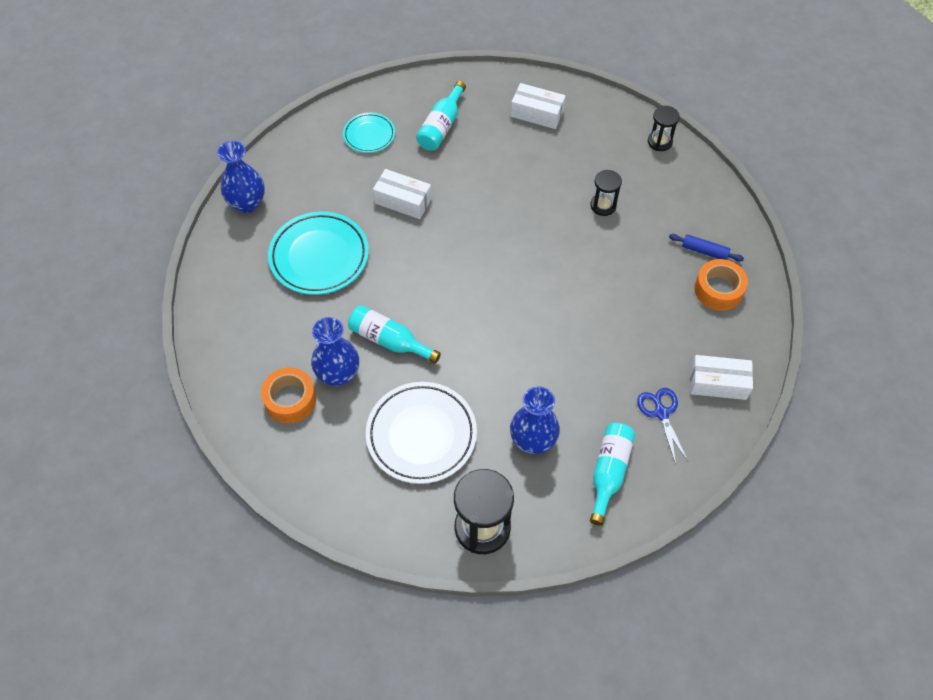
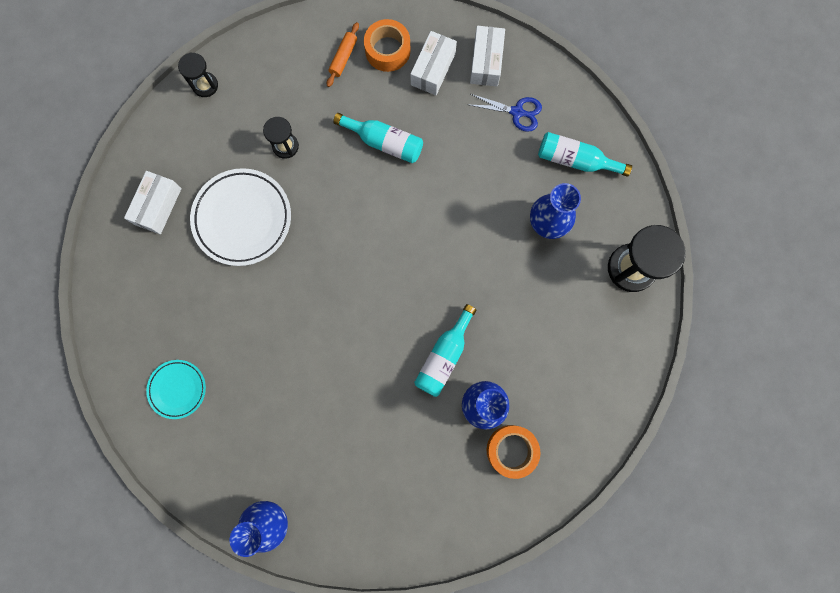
camera: 90 degrees left, 20 degrees up
(319, 256) = (342, 434): turquoise plate -> none
(403, 201) = (272, 348): white box -> white box (433, 69)
(421, 435) = (544, 323): white plate -> white plate (242, 219)
(441, 126) = (169, 309): turquoise bottle -> turquoise bottle (384, 142)
(661, 413) = (517, 112): blue scissors -> blue scissors turned 150 degrees counterclockwise
(704, 251) = (343, 58): blue rolling pin -> orange rolling pin

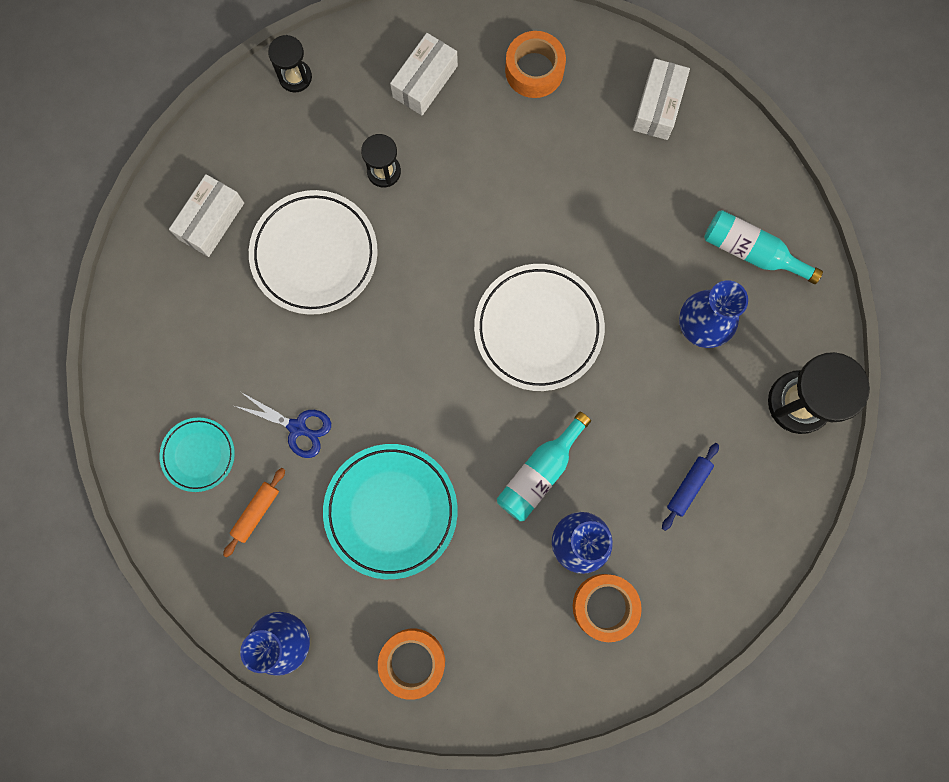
camera: 10 degrees right, 0 degrees up
(334, 406) = (391, 511): none -> turquoise plate
(343, 58) = (476, 70): orange rolling pin -> orange rolling pin (256, 512)
(371, 520) = (412, 661): none -> orange tape
(384, 142) = (510, 187): turquoise bottle -> none
(424, 246) = (538, 329): none -> white plate
(433, 69) = (588, 104): white box -> white box (425, 81)
(517, 112) = (686, 177): blue scissors -> blue scissors (297, 427)
(559, 347) = (688, 487): none -> blue rolling pin

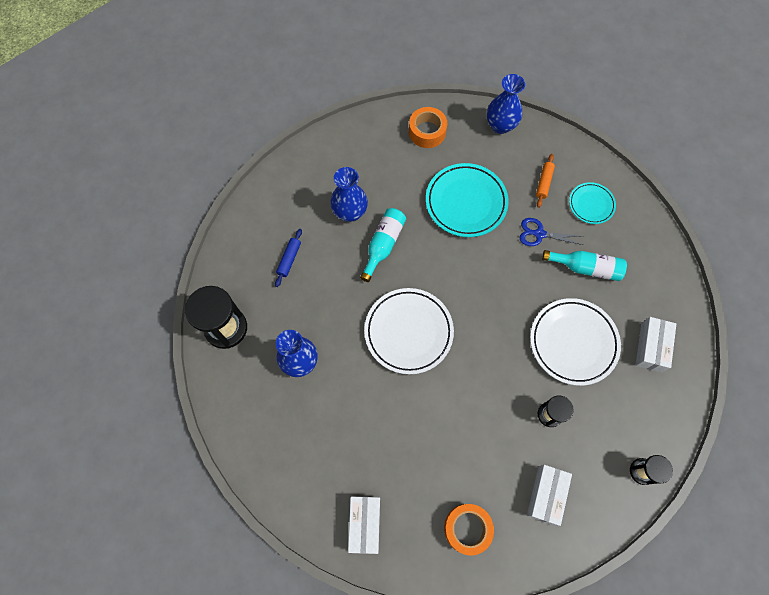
camera: 165 degrees right, 10 degrees down
(604, 606) = (326, 183): orange tape -> none
(751, 252) = (274, 424): turquoise bottle -> turquoise bottle (585, 268)

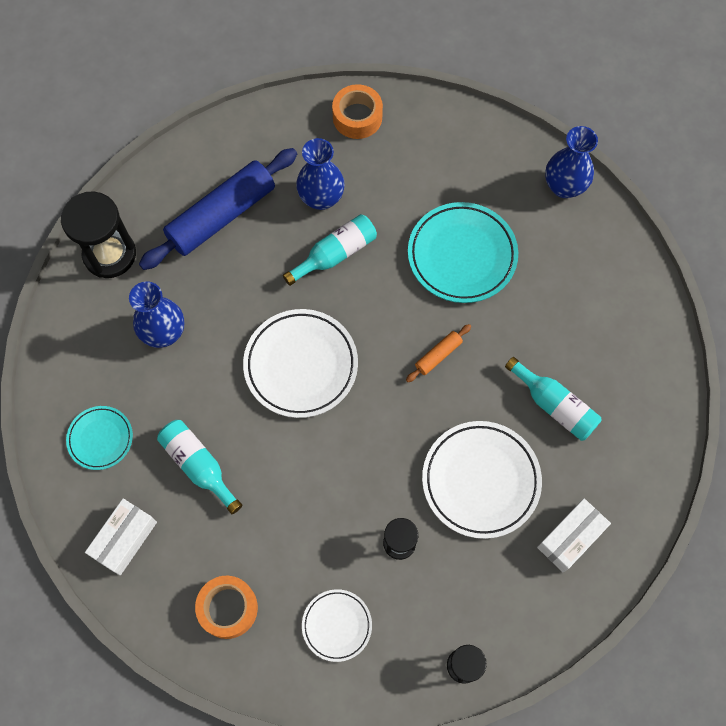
camera: 30 degrees right, 0 degrees up
(289, 259) = (222, 216): blue rolling pin -> blue rolling pin, size x2.33
(383, 441) = (199, 466): none -> turquoise bottle
(427, 132) = (470, 150): orange tape -> orange tape (357, 117)
(539, 234) = (525, 337): blue scissors -> none
(544, 183) = (571, 281): orange rolling pin -> orange rolling pin (438, 355)
(546, 495) = (337, 625): white box -> white plate
(591, 204) = (612, 336): turquoise plate -> turquoise plate (100, 439)

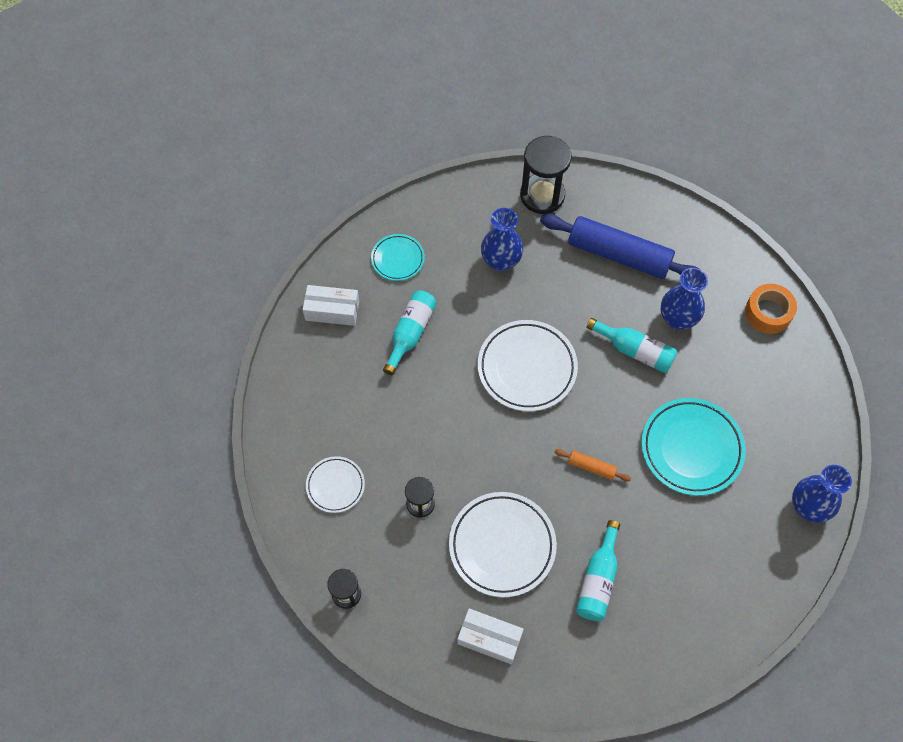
camera: 65 degrees right, 5 degrees down
(228, 608) = (314, 403): orange tape -> none

